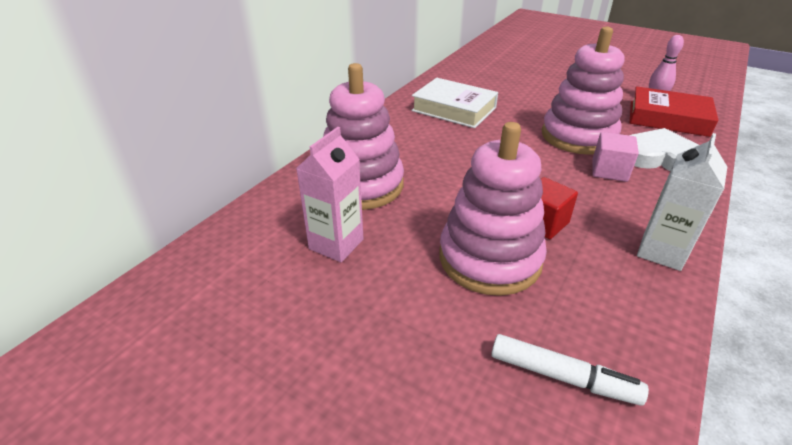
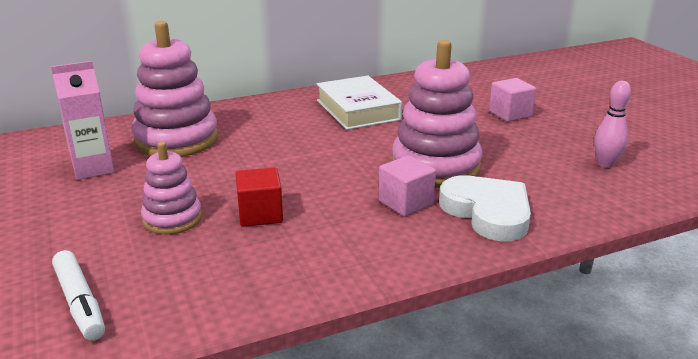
camera: 35 degrees right, 10 degrees down
(490, 258) = (172, 219): pink stacking toy -> pink stacking toy, size x0.57
(550, 82) = (510, 114): none -> pink cube
(661, 252) = (318, 275): white carton -> none
(668, 118) = (581, 184): red book -> none

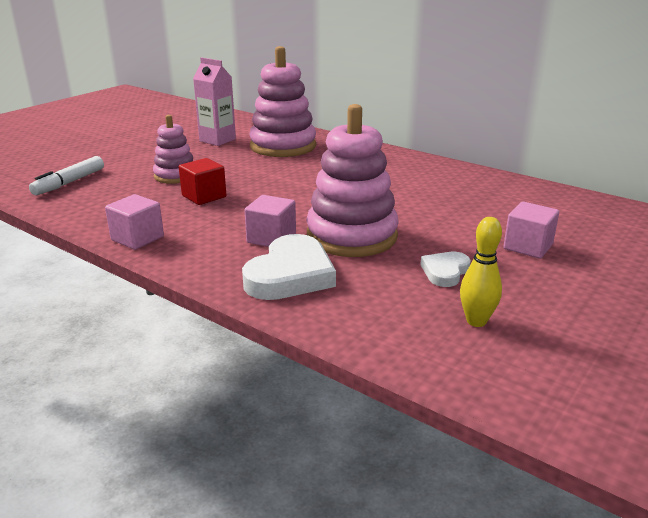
camera: 60 degrees right, 0 degrees up
(331, 278) = (137, 238): none -> pink cube
(358, 110) = (422, 183): white book -> none
(527, 151) = (445, 272): none -> white heart
(605, 164) = (476, 321): pink bowling pin -> yellow bowling pin

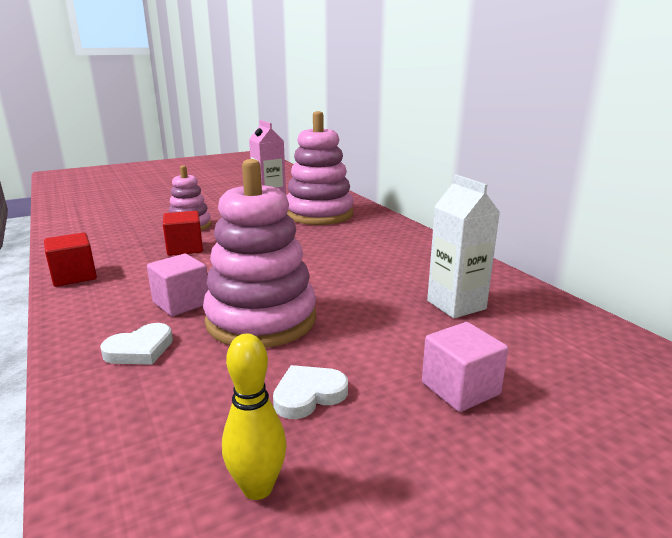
camera: 25 degrees right, 5 degrees down
(69, 182) = (104, 218): white marker -> none
(137, 238) = (74, 276): pink cube -> red cube
(290, 275) = (140, 349): white heart -> white heart, size x0.55
(473, 198) = (456, 305): none -> white carton

